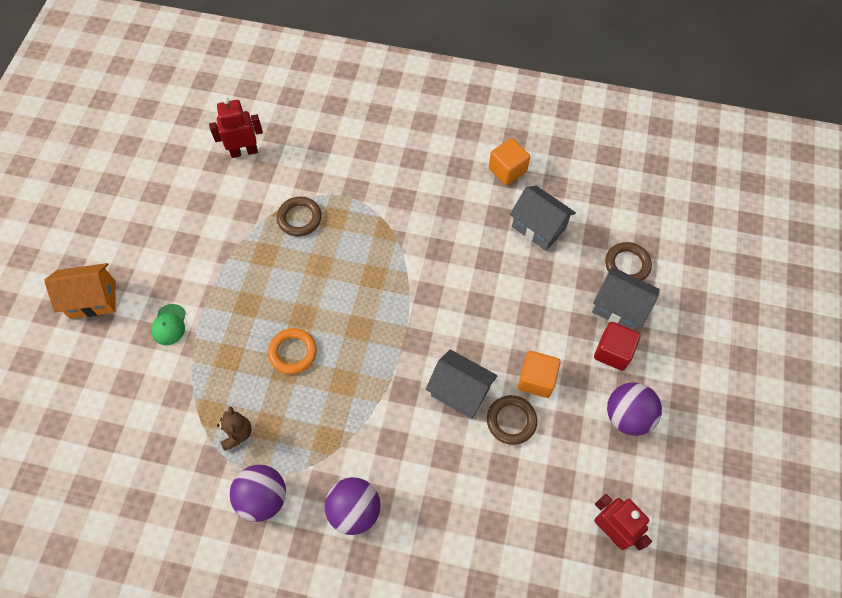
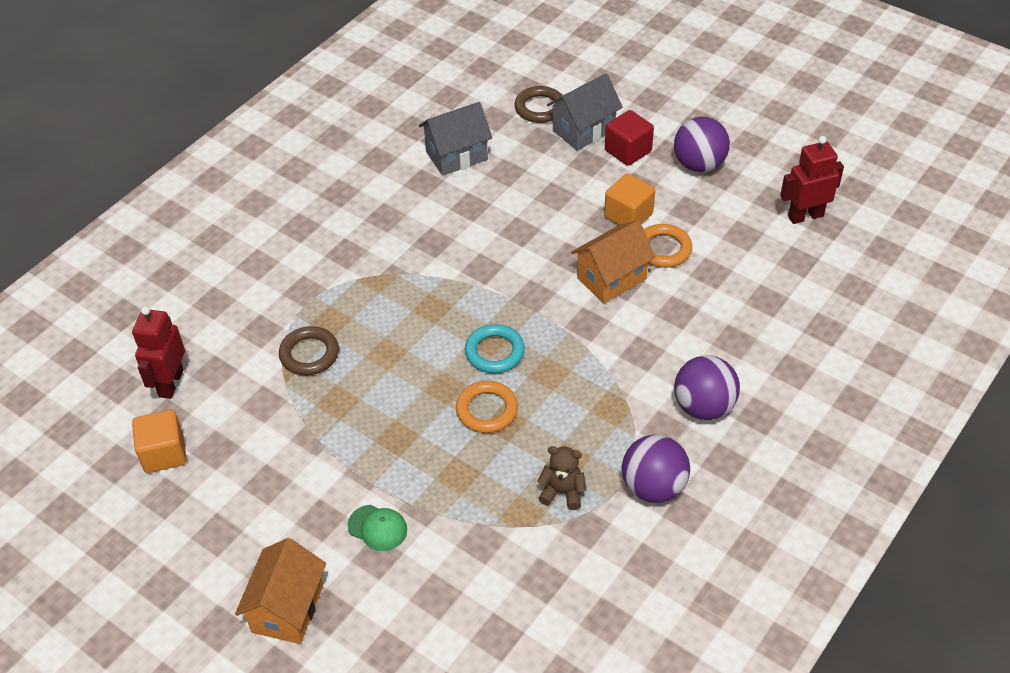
camera: 65 degrees left, 15 degrees down
(349, 336) = (494, 352): none -> turquoise ring
(460, 392) = (611, 278): grey house -> orange house
(507, 170) = (370, 156): orange cube -> orange cube (164, 453)
(511, 421) = (663, 249): brown ring -> orange ring

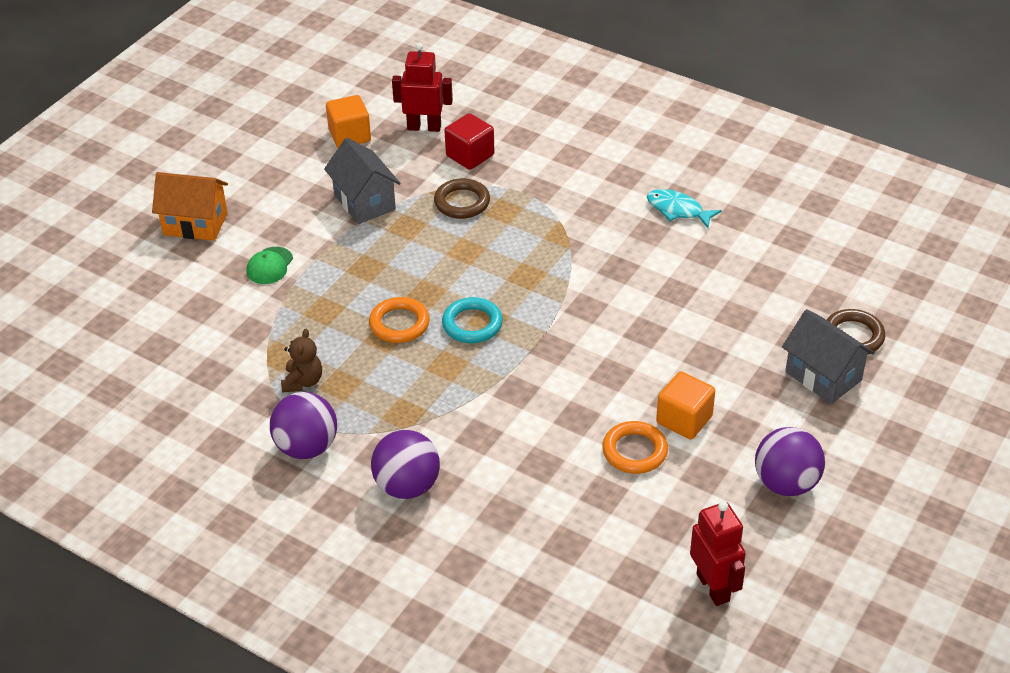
camera: 85 degrees right, 5 degrees down
(359, 195) = (677, 210): none -> turquoise fish
(456, 155) = (753, 274): grey house -> grey house (364, 202)
(611, 278) = (583, 408): orange house -> none
(628, 151) = (795, 417): red cube -> red cube (470, 155)

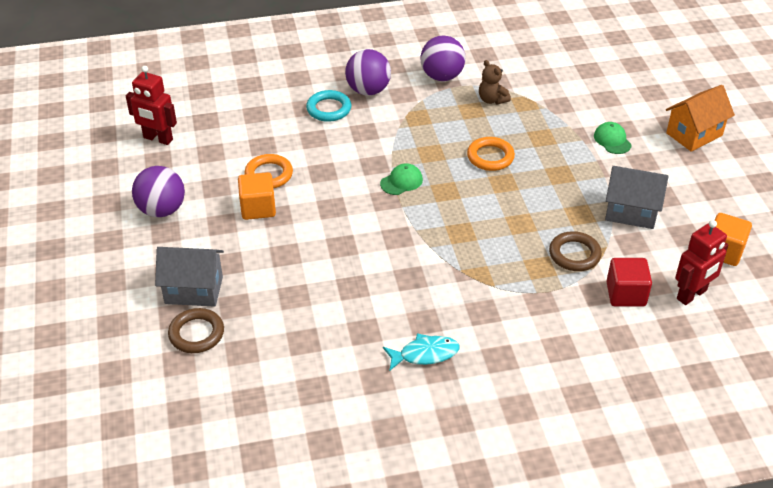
camera: 135 degrees right, 0 degrees up
(472, 324) = (450, 183): turquoise ring -> turquoise ring (329, 109)
(514, 355) = (401, 181): none -> green cap

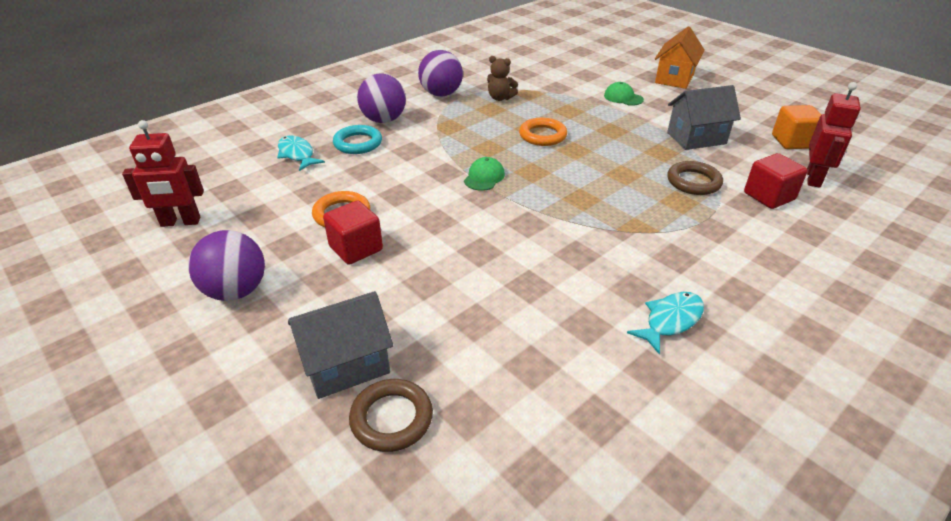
camera: 30 degrees left, 5 degrees down
(258, 208) = (356, 248): orange cube -> red cube
(274, 104) = (297, 154): none -> turquoise fish

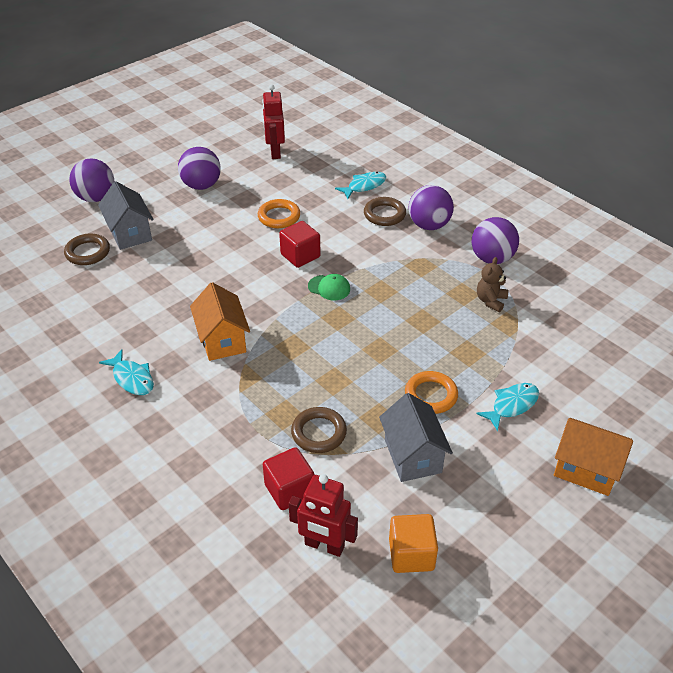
camera: 90 degrees right, 5 degrees up
(216, 434) = (96, 198): none -> purple ball
(356, 248) = (237, 227): red cube -> red cube (300, 256)
(358, 143) = (384, 214): turquoise ring -> brown ring
(542, 135) = (408, 329): orange ring -> orange ring (431, 395)
(582, 248) = (222, 340): none -> orange house
(623, 97) = (512, 405): green cap -> turquoise fish

